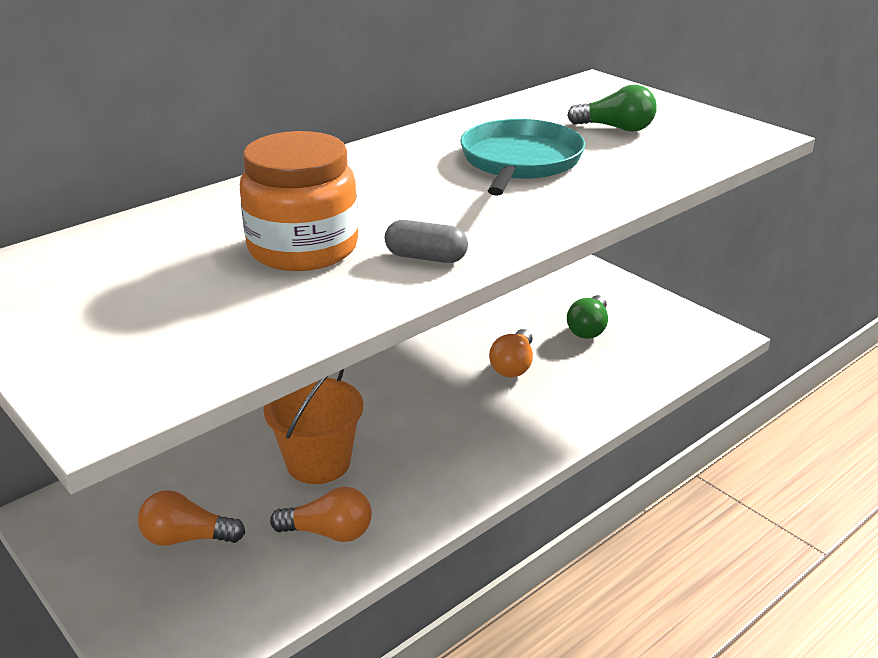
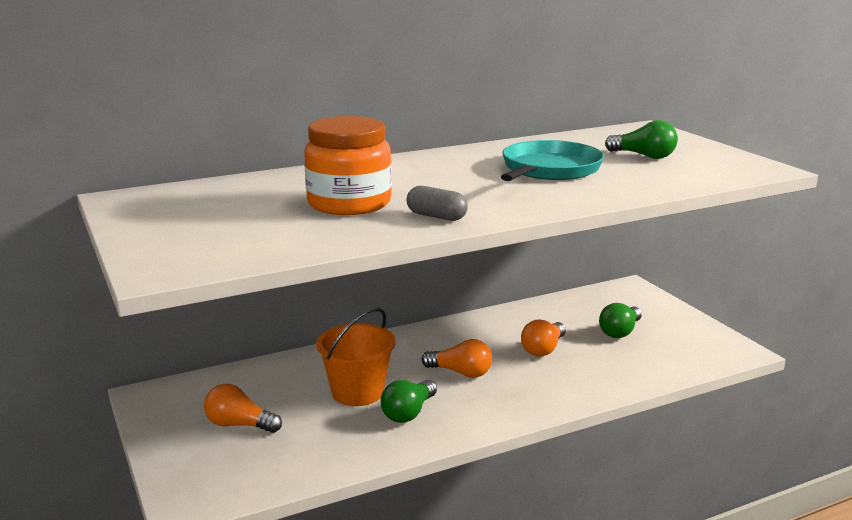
camera: 15 degrees right, 10 degrees down
(329, 532) = (346, 438): orange light bulb -> orange light bulb (461, 372)
(391, 482) = (408, 413): none -> green light bulb

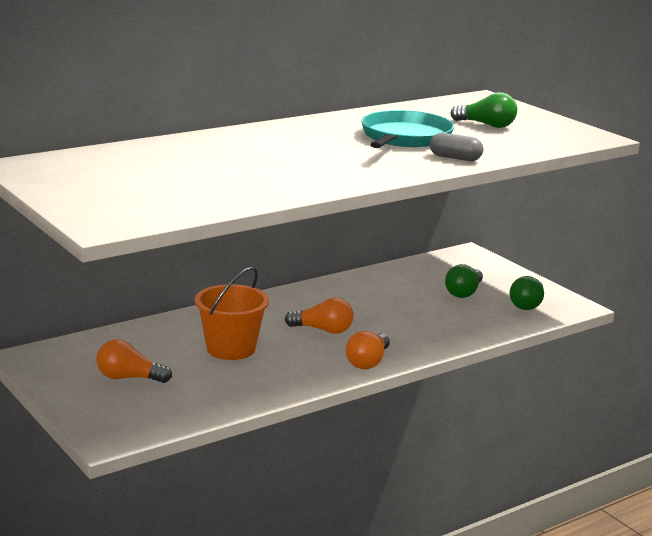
camera: 10 degrees left, 0 degrees up
(349, 203) = (236, 169): orange jar -> none
(408, 413) = (284, 363): green light bulb -> green light bulb (527, 304)
(436, 216) = (319, 179): grey capsule -> grey capsule (455, 158)
(543, 349) = (395, 309): orange light bulb -> orange light bulb (368, 362)

